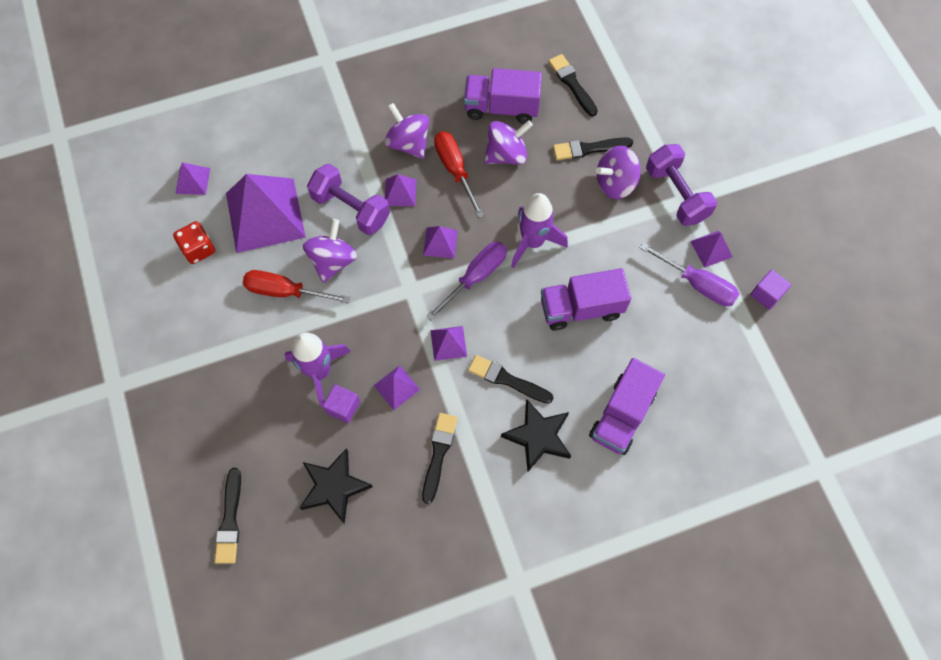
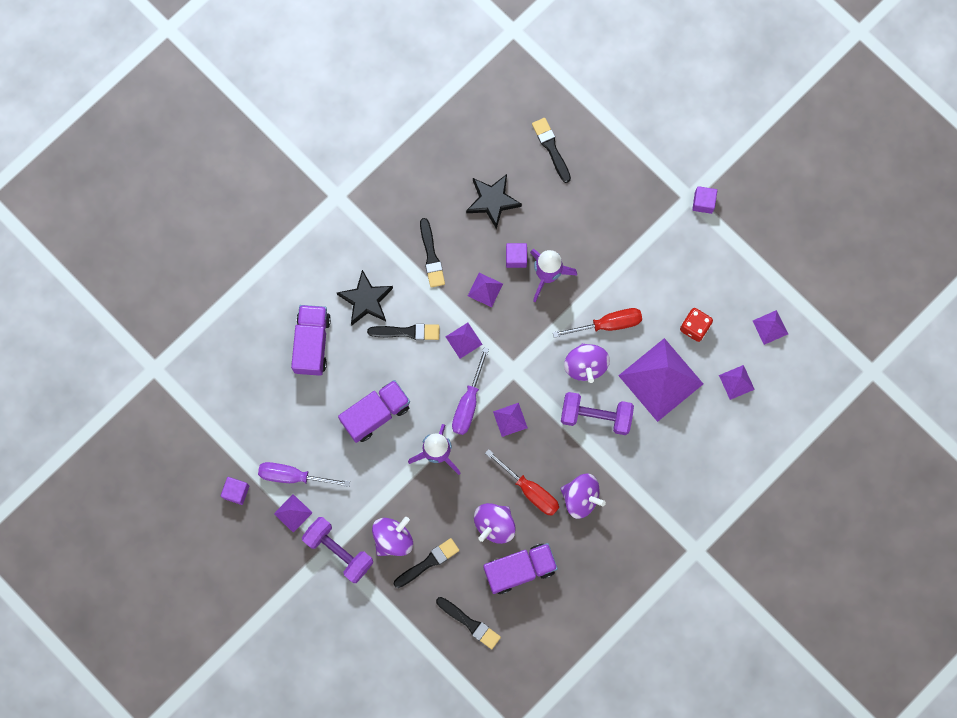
camera: 155 degrees right, 10 degrees up
(102, 374) = (703, 202): none -> purple cube
(400, 192) = (564, 449): purple pyramid -> purple pyramid (770, 327)

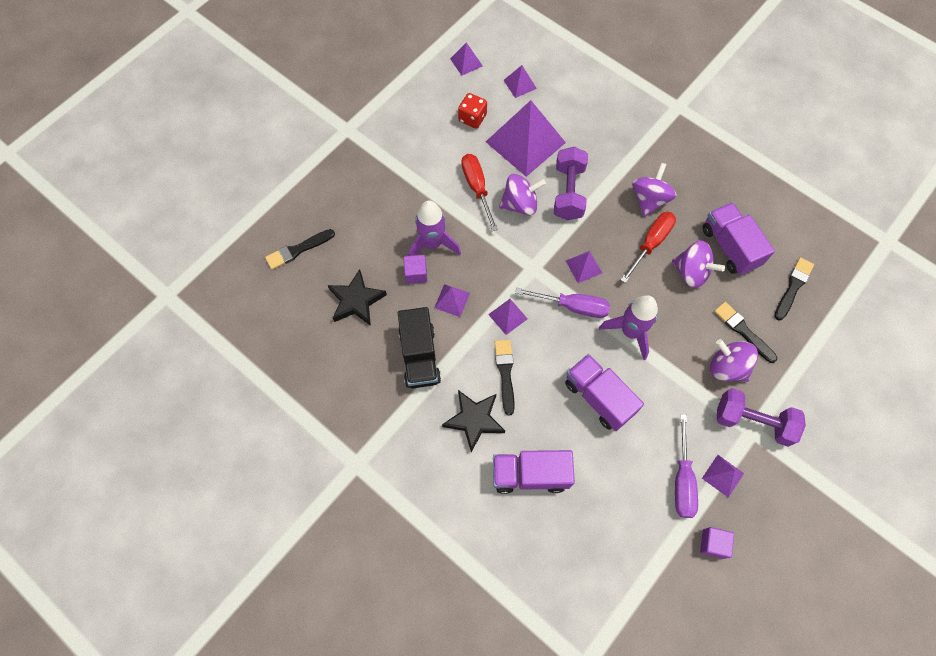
camera: 95 degrees left, 10 degrees down
(339, 551) = (752, 421): purple dumbbell -> purple dumbbell turned 75 degrees clockwise
(431, 256) = (419, 356): black brush -> black truck
(703, 202) = (351, 118): purple cube -> none

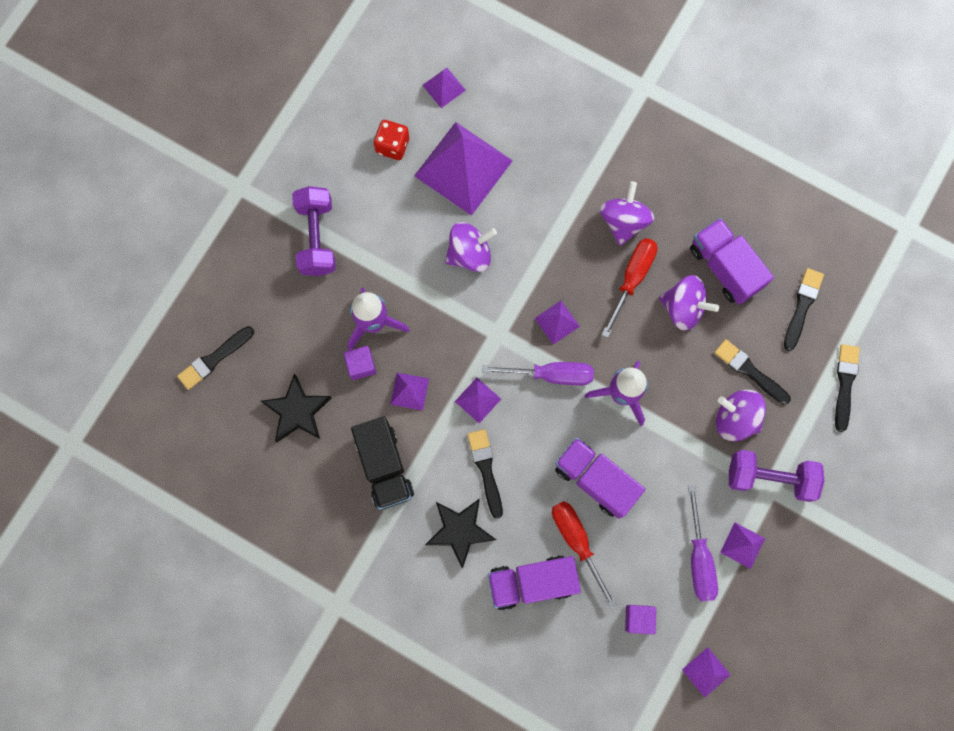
camera: 10 degrees left, 10 degrees up
(466, 62) = (371, 66): purple pyramid -> purple pyramid (706, 672)
(477, 188) = (414, 241): red screwdriver -> red screwdriver (576, 541)
(568, 192) = (525, 228): purple dumbbell -> purple dumbbell (317, 237)
(713, 544) = (739, 622): purple cube -> purple cube (638, 618)
(826, 355) = (845, 384): none -> black brush

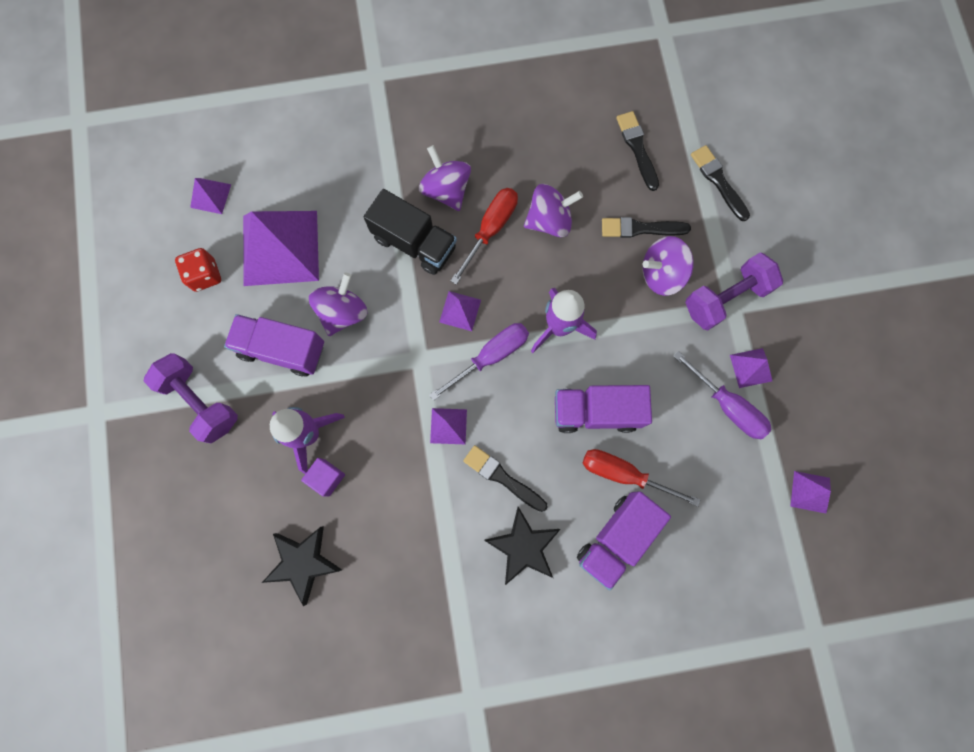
camera: 40 degrees left, 0 degrees up
(214, 359) = (192, 578): black brush -> none
(384, 466) = (416, 546): black truck -> black truck (414, 243)
(409, 391) = (386, 465): purple pyramid -> none
(632, 279) = (490, 229): red screwdriver -> red screwdriver turned 45 degrees clockwise
(638, 618) = (723, 494): purple cube -> none
(724, 267) = (554, 164): purple truck -> purple truck (282, 349)

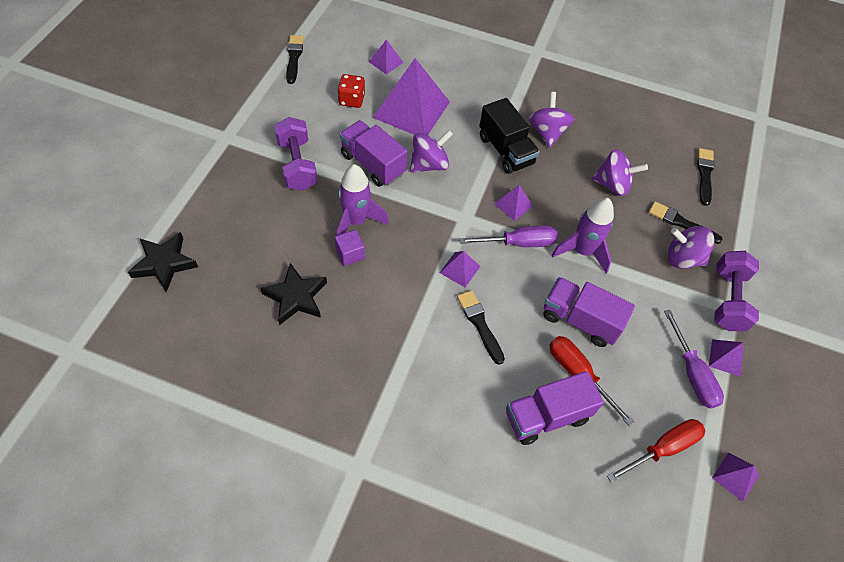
camera: 25 degrees right, 20 degrees down
(490, 229) = (565, 169): red screwdriver -> red screwdriver (663, 448)
(523, 546) = (467, 379): black star -> black star (164, 263)
(718, 181) = (759, 224): black brush -> black brush (294, 57)
(725, 298) = (728, 300): purple dumbbell -> purple dumbbell turned 75 degrees counterclockwise

